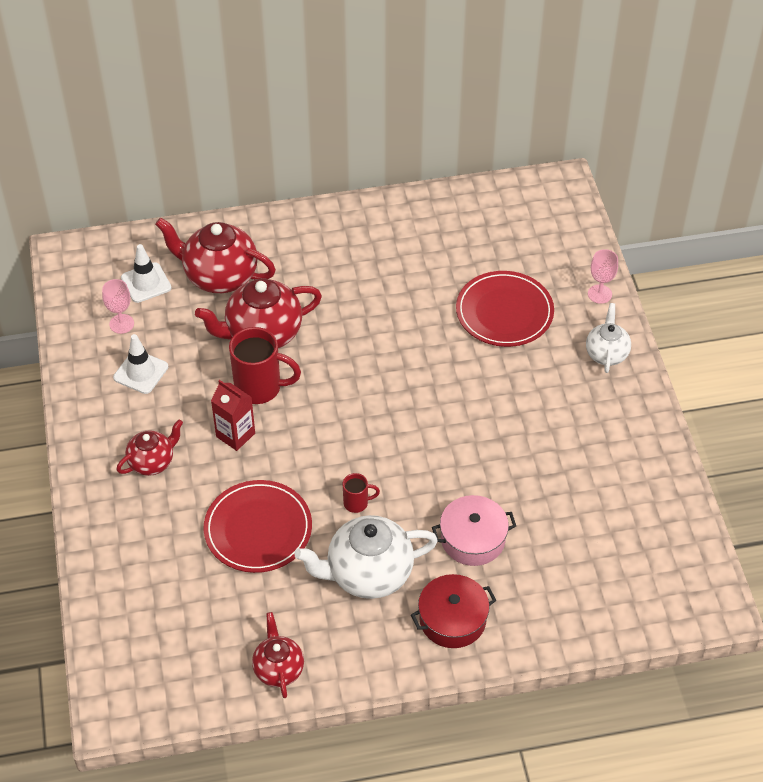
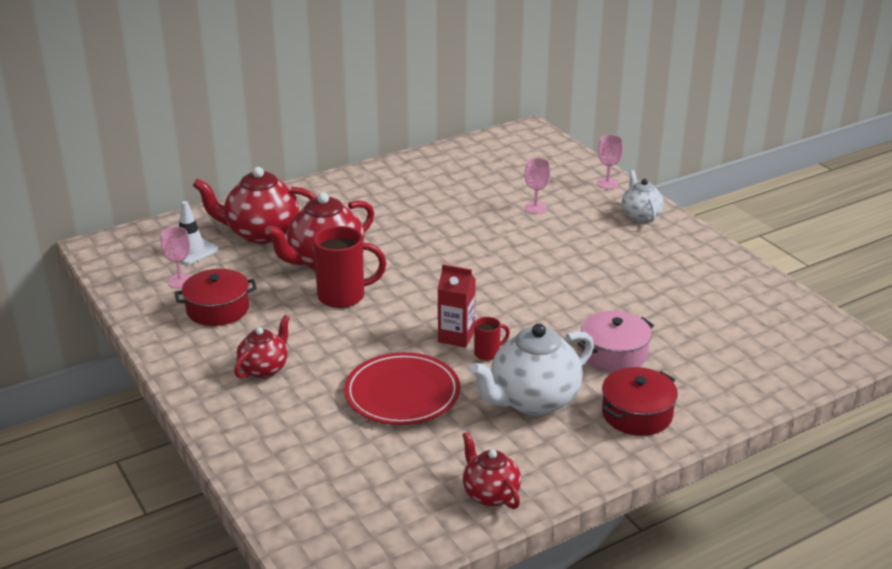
camera: 20 degrees left, 20 degrees down
(141, 372) = (218, 309): white traffic cone -> red pot
(235, 435) = (339, 332): red carton -> red carton (456, 337)
(504, 312) = (535, 208): red plate -> pink goblet

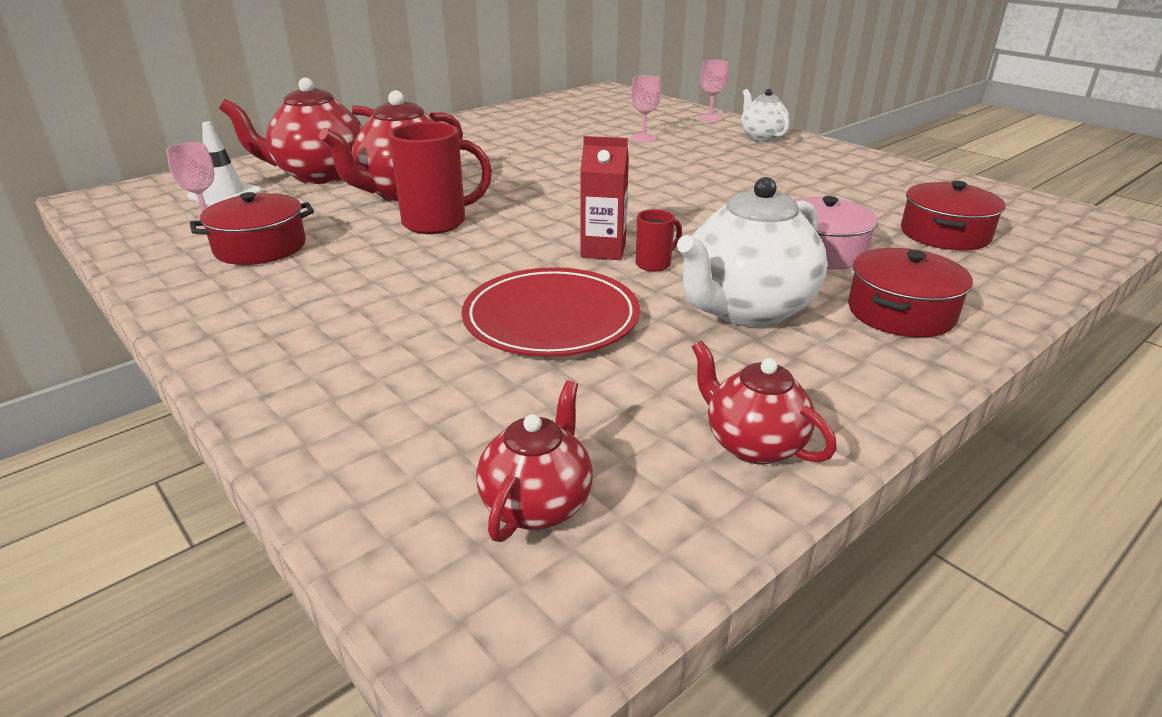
camera: 10 degrees left, 0 degrees up
(264, 369) = (332, 307): red teapot -> red teapot (537, 504)
(720, 346) = (944, 234): none -> red pot

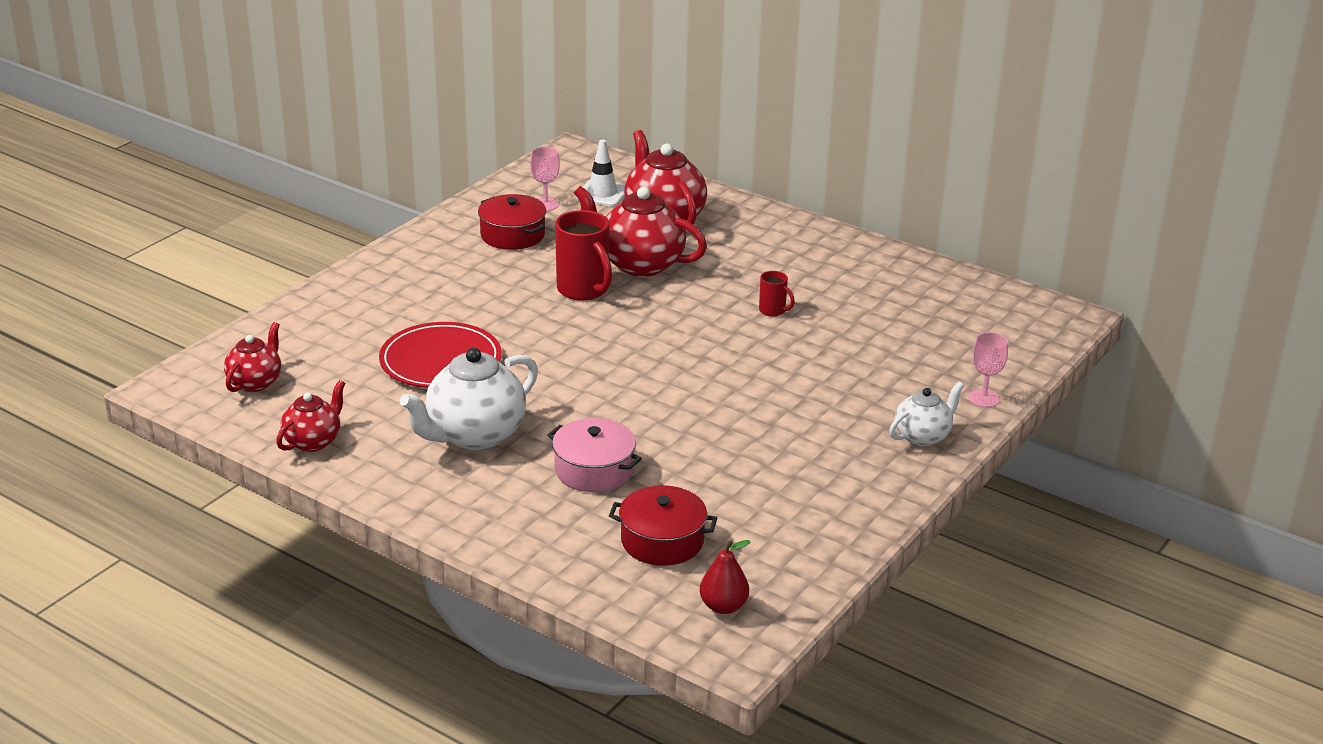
camera: 75 degrees right, 0 degrees up
(537, 504) = (255, 382): red teapot -> red teapot turned 75 degrees counterclockwise
(603, 250) = (557, 368): red carton -> none
(643, 138) = (869, 360): pink goblet -> none
(654, 264) = (540, 393): red mug -> red mug (773, 311)
(745, 310) = (474, 435): white teapot -> white teapot turned 75 degrees counterclockwise
(901, 312) = (490, 503): red pot -> none
(1041, 221) = (723, 606): none -> red pear

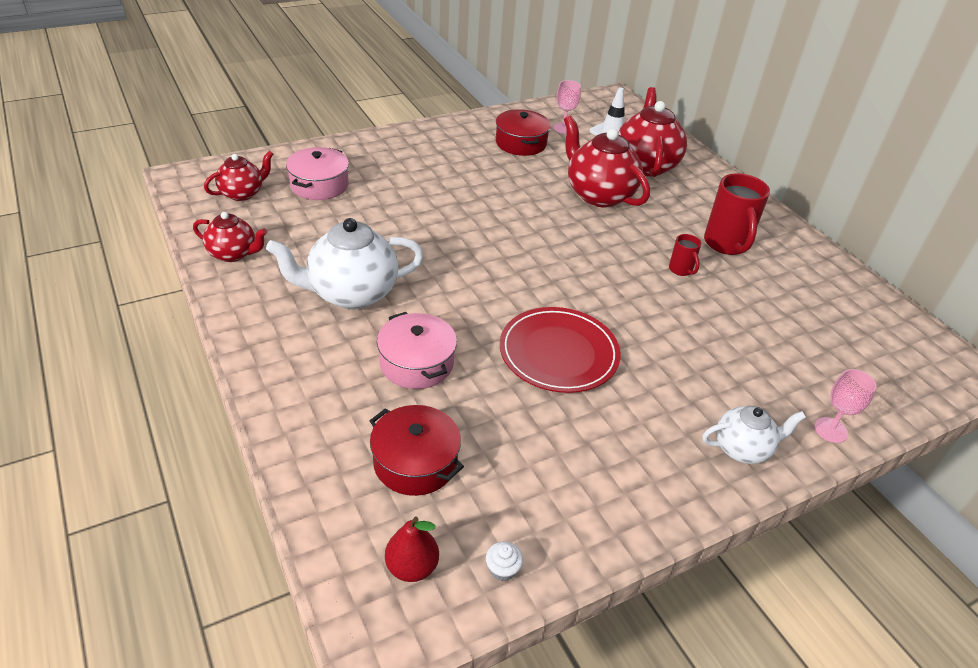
camera: 25 degrees right, 10 degrees up
(313, 441) = (233, 254): red teapot -> red teapot turned 45 degrees clockwise
(332, 347) = (319, 185): none -> pink pot
(440, 361) = (383, 222): red plate -> red plate (558, 353)
(584, 290) = (538, 201): red mug -> red mug (726, 244)
(795, 581) = (502, 569): none -> white cupcake

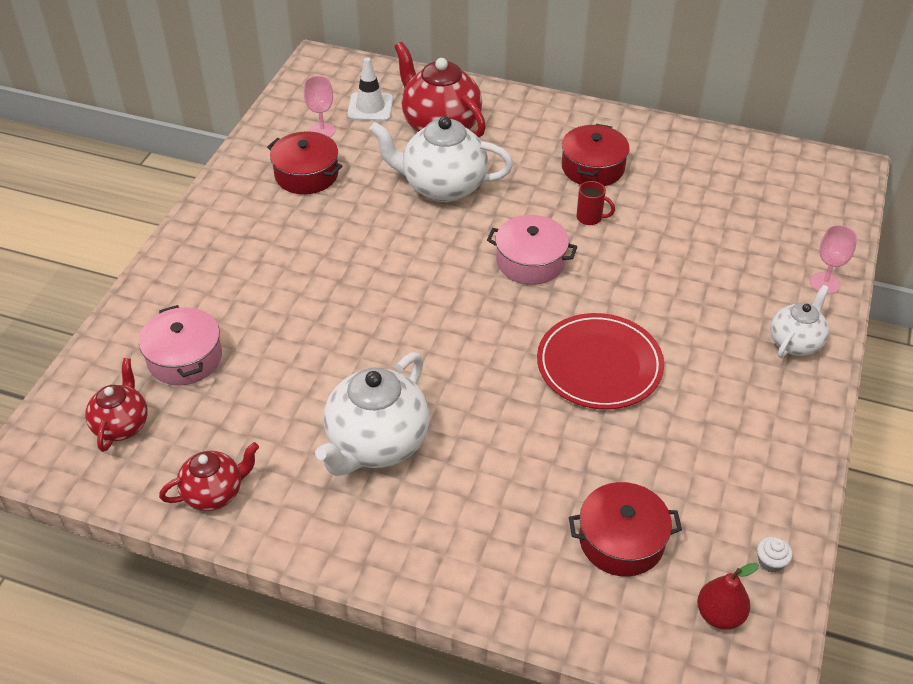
camera: 40 degrees left, 5 degrees up
(416, 363) = (514, 461): pink pot -> pink pot (530, 261)
(598, 195) = (442, 186): red teapot -> white teapot
(726, 244) = (592, 167): red mug -> red pot

